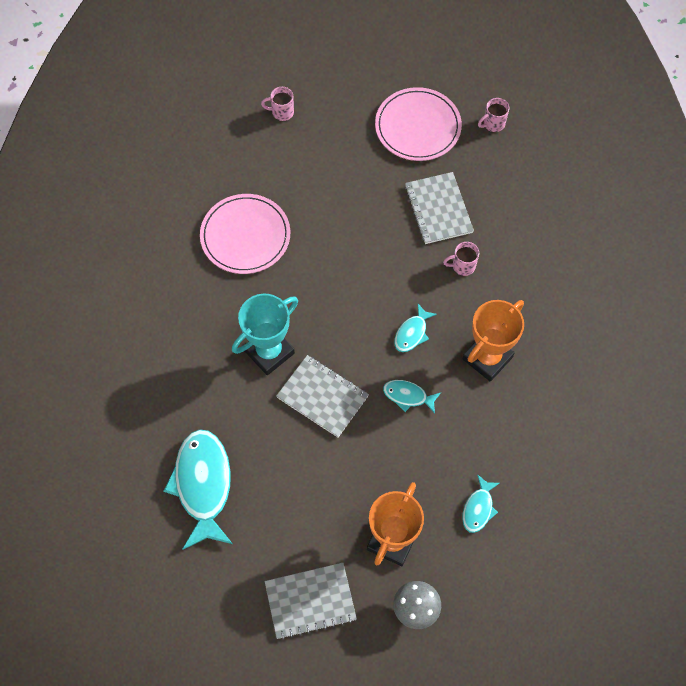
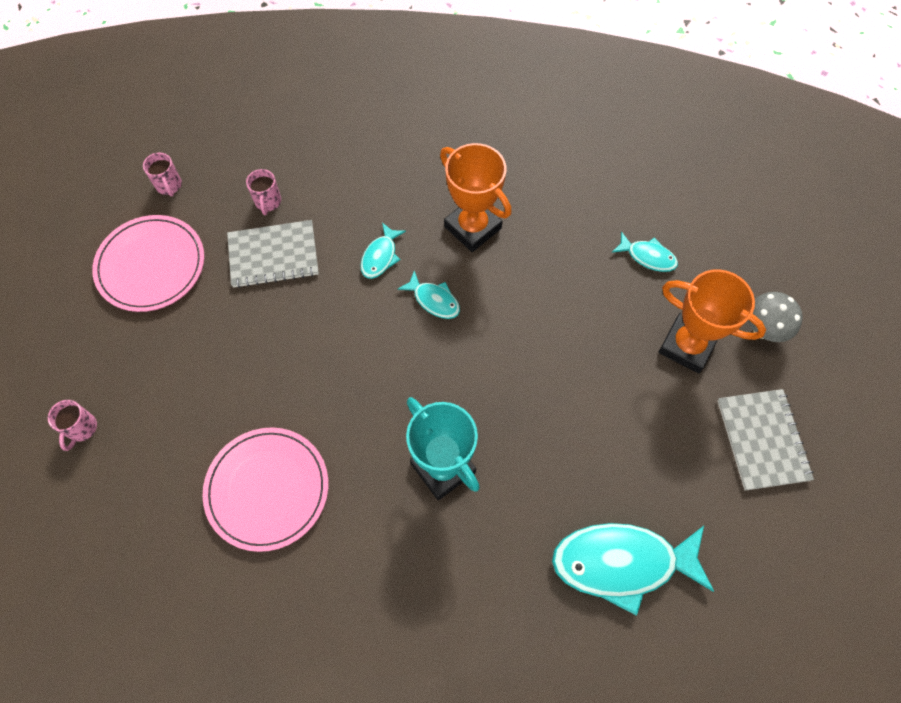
camera: 85 degrees left, 0 degrees up
(322, 397) = (509, 407): grey notebook -> none
(408, 396) = (513, 312): turquoise fish -> turquoise fish (380, 256)
(462, 266) = (354, 239): pink mug -> pink mug (268, 202)

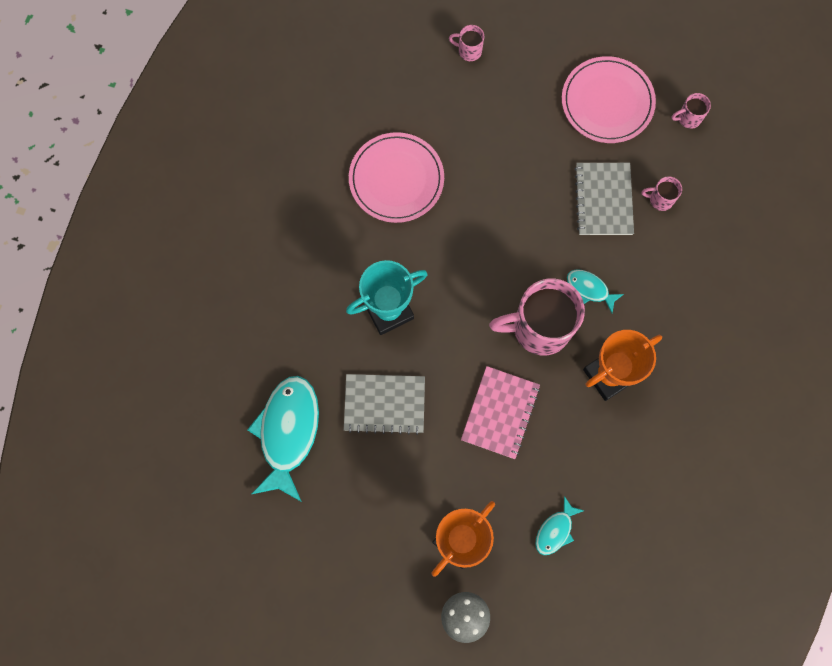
camera: 100 degrees right, 10 degrees up
(434, 300) = (539, 328): turquoise fish -> pink mug
(538, 326) = (500, 413): none -> pink notebook
(762, 440) = (363, 579): grey notebook -> grey notebook (384, 404)

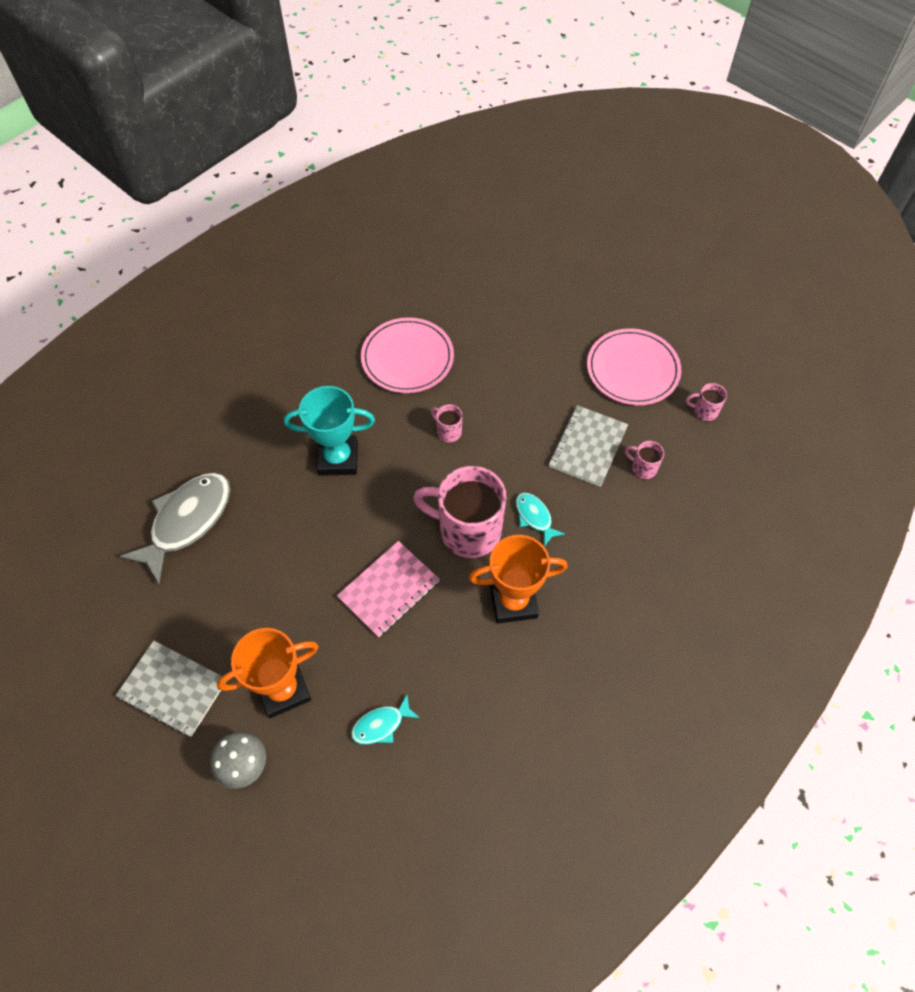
camera: 25 degrees right, 15 degrees down
(288, 432) = (187, 521): turquoise fish -> grey fish
(384, 404) = (287, 535): grey notebook -> grey notebook (173, 689)
(469, 51) = (527, 286): pink mug -> pink mug (448, 431)

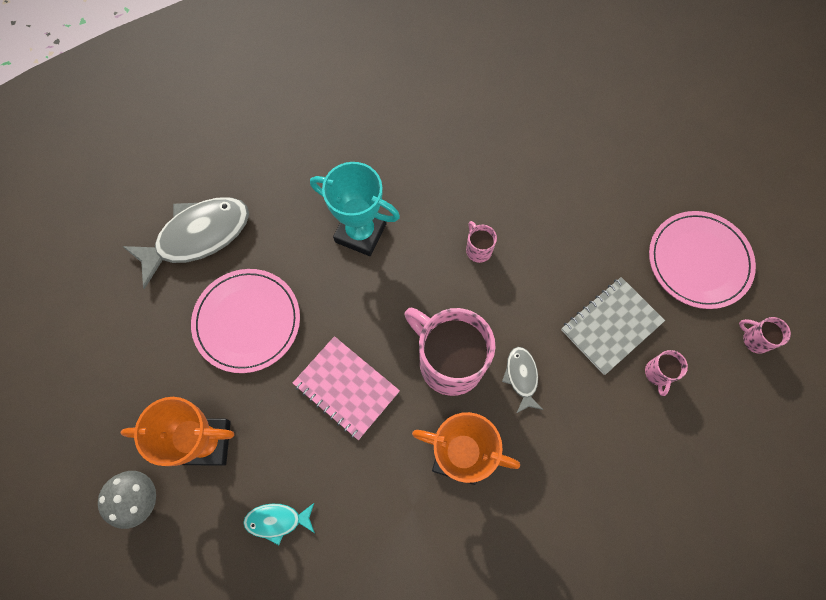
camera: 25 degrees right, 10 degrees up
(173, 689) = (113, 394): grey notebook -> none
(389, 589) = (346, 388): pink notebook -> pink notebook turned 60 degrees clockwise
(407, 358) = (474, 155): pink plate -> pink plate (247, 321)
(534, 517) = (521, 377): turquoise fish -> grey fish
(643, 468) = (658, 374): pink mug -> pink mug turned 135 degrees counterclockwise

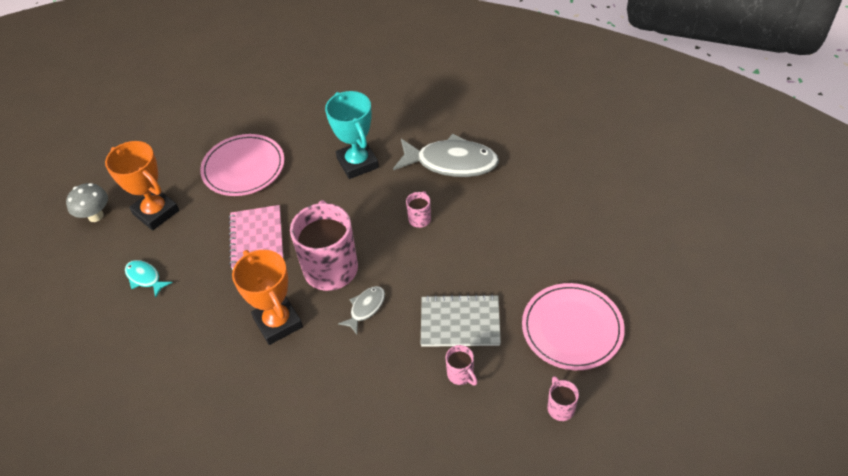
camera: 45 degrees right, 20 degrees down
(198, 237) = (266, 109): grey fish -> grey fish (451, 163)
(658, 374) = (461, 374): pink mug -> pink mug turned 90 degrees counterclockwise

